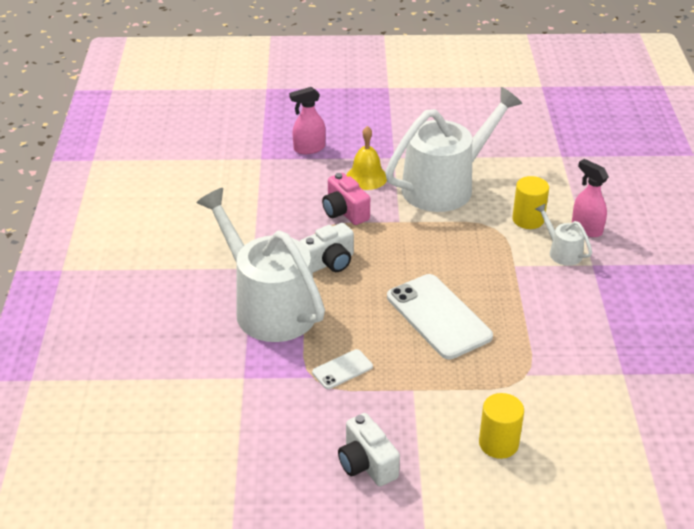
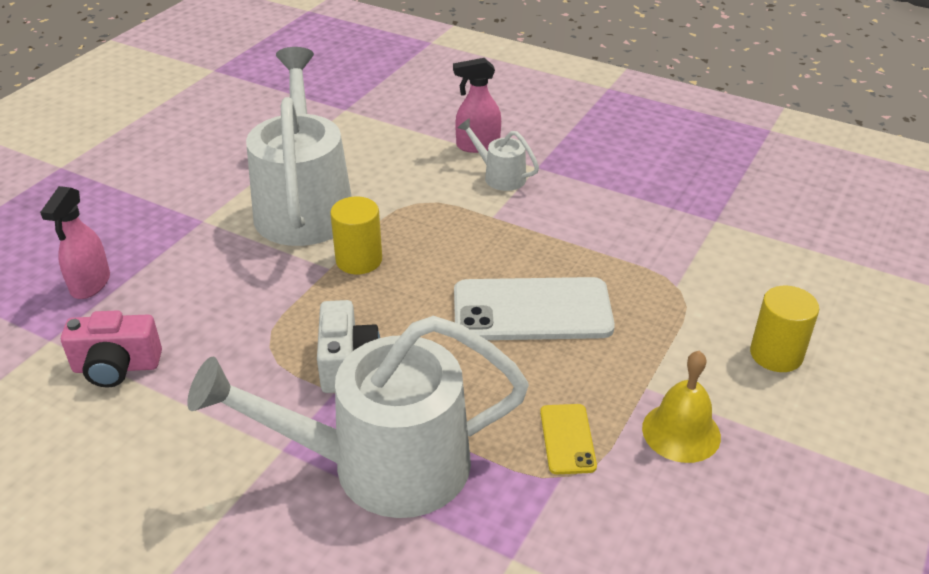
camera: 60 degrees left, 0 degrees up
(342, 369) = (567, 439): white phone -> yellow phone
(344, 212) = (261, 307): pink camera -> pink camera (116, 367)
(366, 177) = (213, 259): yellow bell -> yellow bell (681, 432)
(366, 464) = (758, 489): white camera -> none
(528, 219) = (425, 174): yellow cylinder -> yellow cylinder (359, 260)
(562, 252) = (500, 176): white watering can -> white watering can turned 45 degrees clockwise

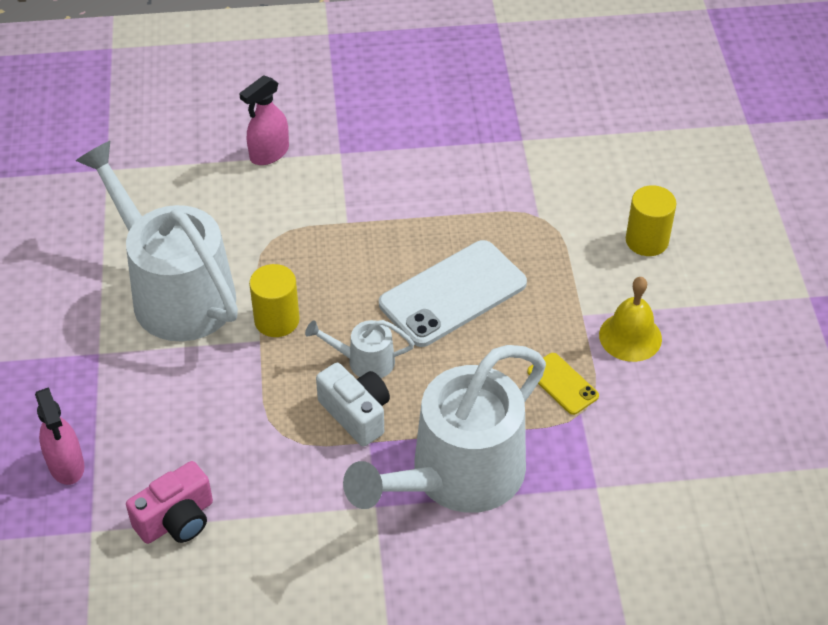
camera: 35 degrees left, 10 degrees up
(500, 176) = (317, 178): white watering can -> white watering can (364, 361)

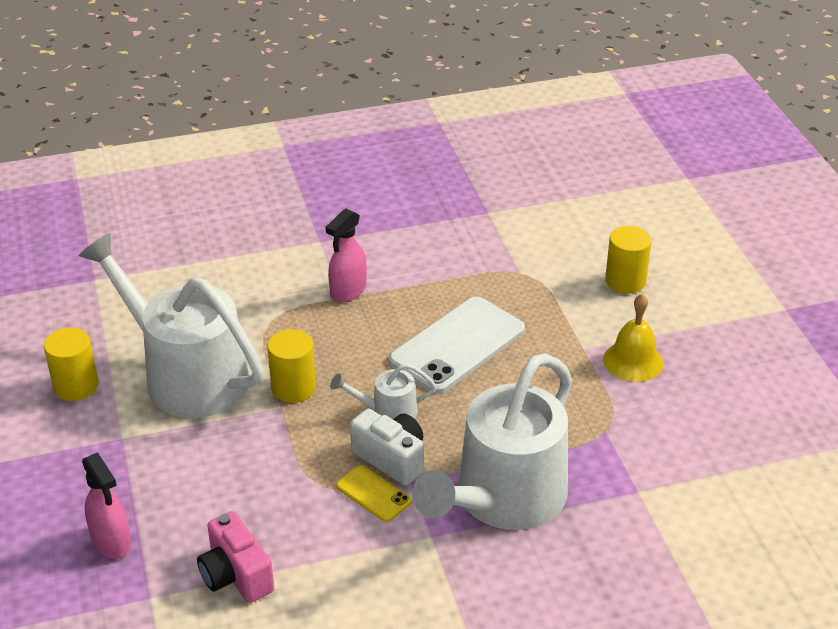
camera: 10 degrees left, 10 degrees down
(65, 289) = (76, 386): none -> yellow cylinder
(177, 520) = (236, 575): pink camera -> pink camera turned 105 degrees clockwise
(269, 153) = (251, 249): pink spray bottle -> pink spray bottle (348, 291)
(562, 384) = (581, 408): yellow phone -> yellow phone (373, 494)

